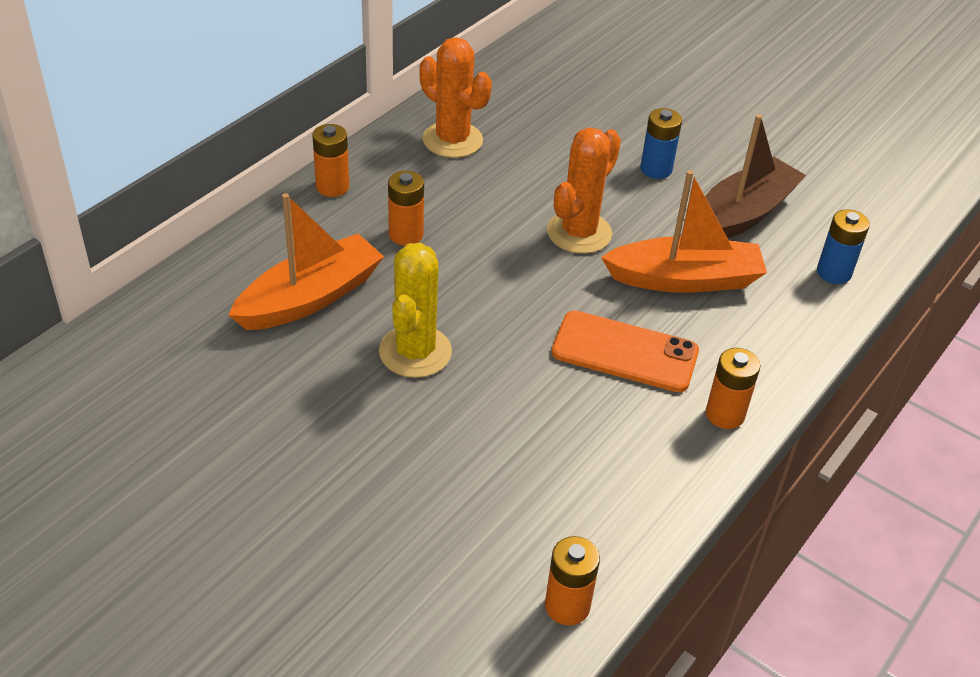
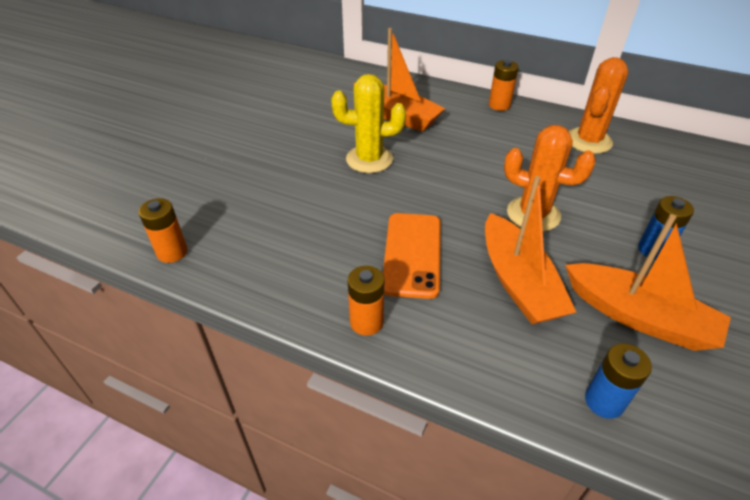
camera: 80 degrees right, 0 degrees up
(406, 234) = (474, 138): orange battery -> none
(742, 215) = (639, 317): brown boat -> orange boat

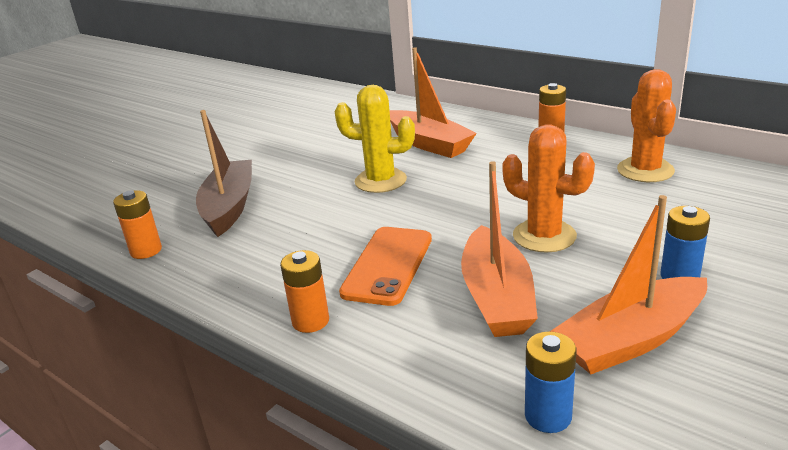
camera: 15 degrees right, 15 degrees down
(236, 195) = (229, 207): none -> brown boat
(588, 141) = (645, 170): orange cactus -> orange cactus turned 45 degrees counterclockwise
(639, 317) = (630, 340): orange boat -> orange boat turned 105 degrees clockwise

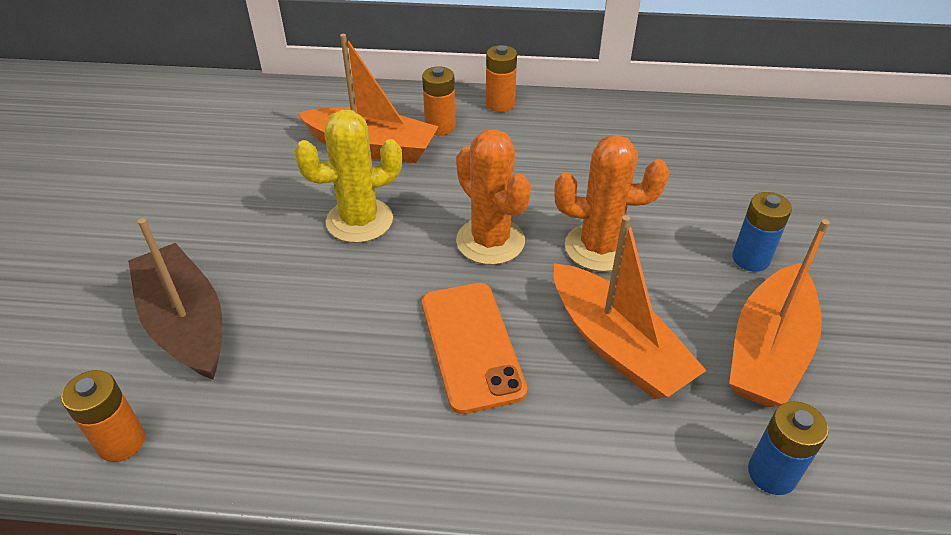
camera: 35 degrees left, 15 degrees up
(310, 321) = (449, 462): orange battery -> orange battery (440, 127)
(645, 170) = (626, 131): orange cactus -> orange cactus (490, 241)

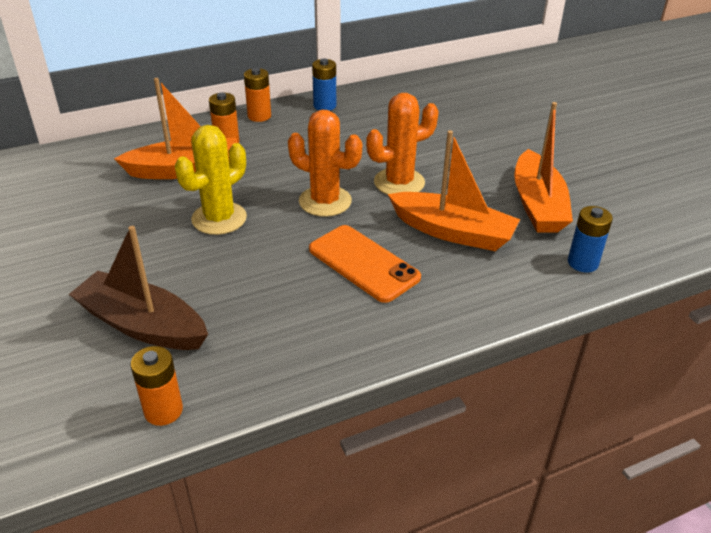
camera: 30 degrees left, 5 degrees down
(750, 259) = (493, 160): blue battery -> blue battery (324, 106)

